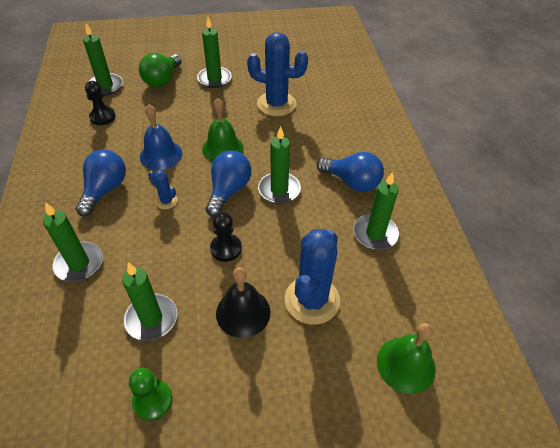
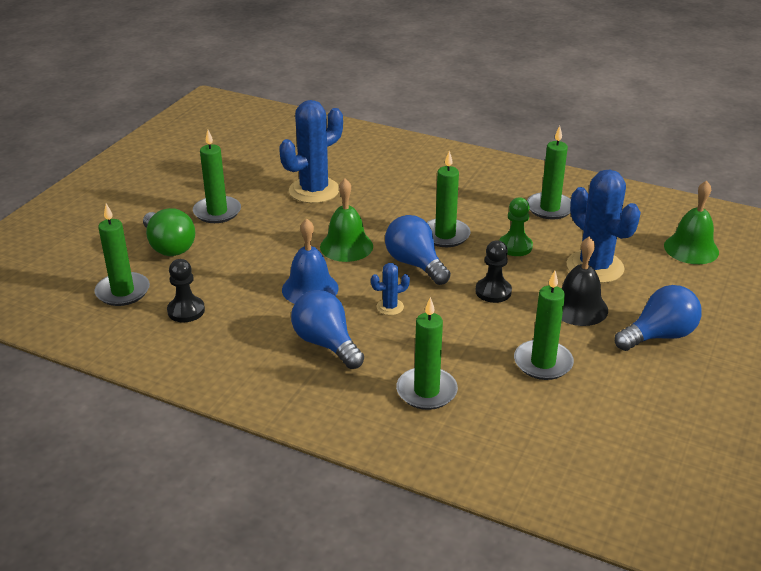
camera: 55 degrees left, 15 degrees down
(152, 400) = (635, 388): green pawn -> green pawn (515, 246)
(352, 182) = (476, 194): blue light bulb -> blue light bulb (659, 336)

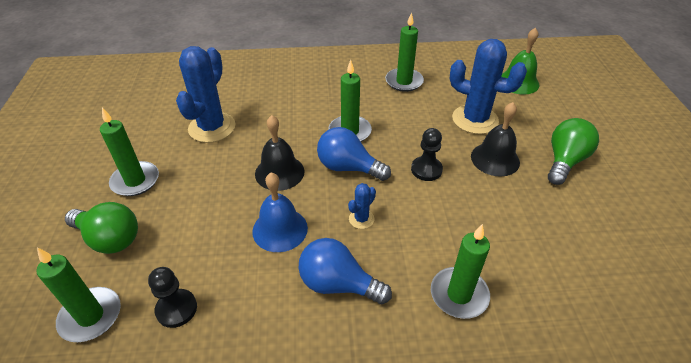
camera: 30 degrees left, 10 degrees up
(346, 246) = (279, 172): green bell -> black bell
(515, 246) = (408, 123): green pawn -> none
(543, 363) = (516, 221): green candle -> none
(659, 336) = (564, 161): blue light bulb -> green light bulb

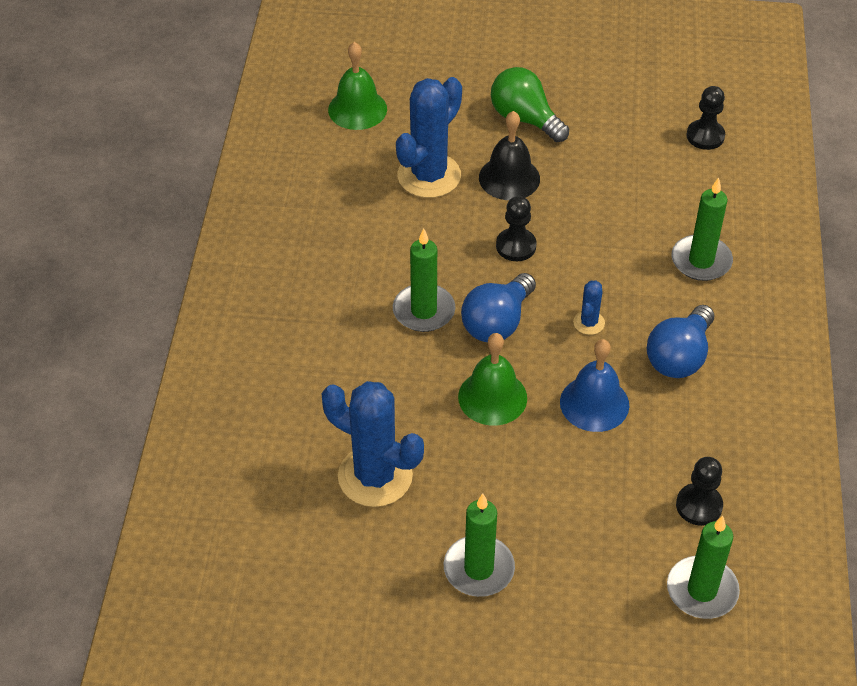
camera: 80 degrees left, 5 degrees up
(109, 239) = (586, 587): green light bulb -> none
(279, 172) = (492, 397): black bell -> green bell
(361, 219) = (589, 323): blue cactus -> blue cactus turned 60 degrees clockwise
(404, 81) = (320, 230): green candle -> none
(629, 289) = (705, 136): none -> black pawn

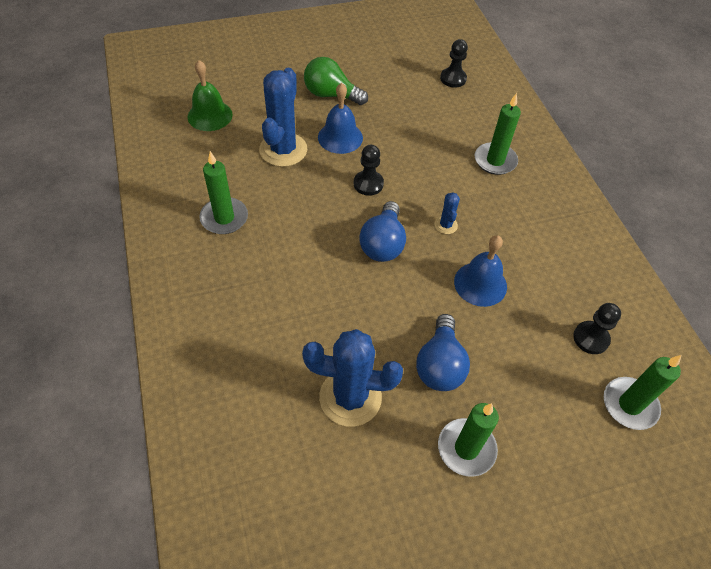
camera: 25 degrees left, 5 degrees up
(424, 311) = (325, 250): green candle -> green candle (224, 218)
(492, 397) = (407, 302): green bell -> none
(509, 178) = (340, 137): black bell -> blue bell
(679, 357) = (517, 231): blue light bulb -> blue light bulb (439, 365)

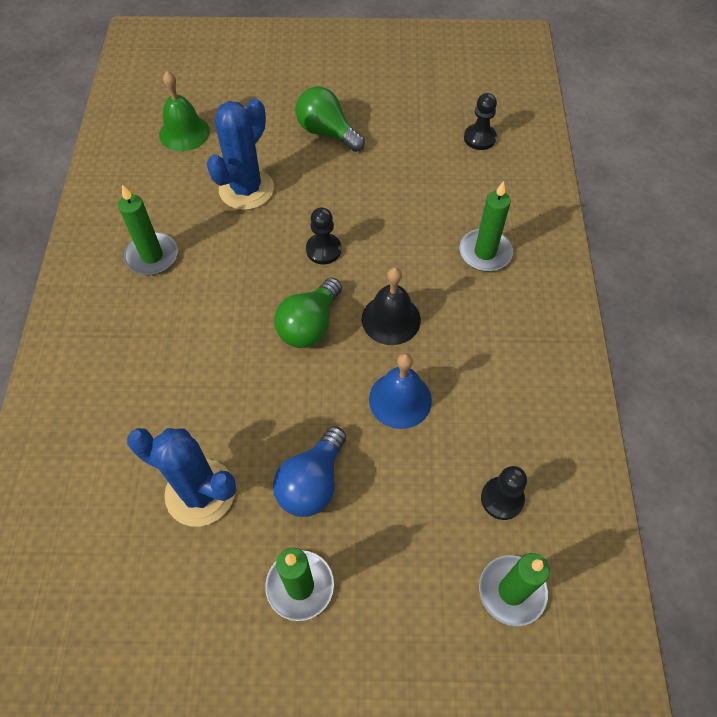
camera: 20 degrees right, 5 degrees up
(340, 137) = (315, 186): blue bell -> none
(383, 244) = (309, 325): blue light bulb -> green light bulb
(445, 225) = (391, 319): blue cactus -> black bell

